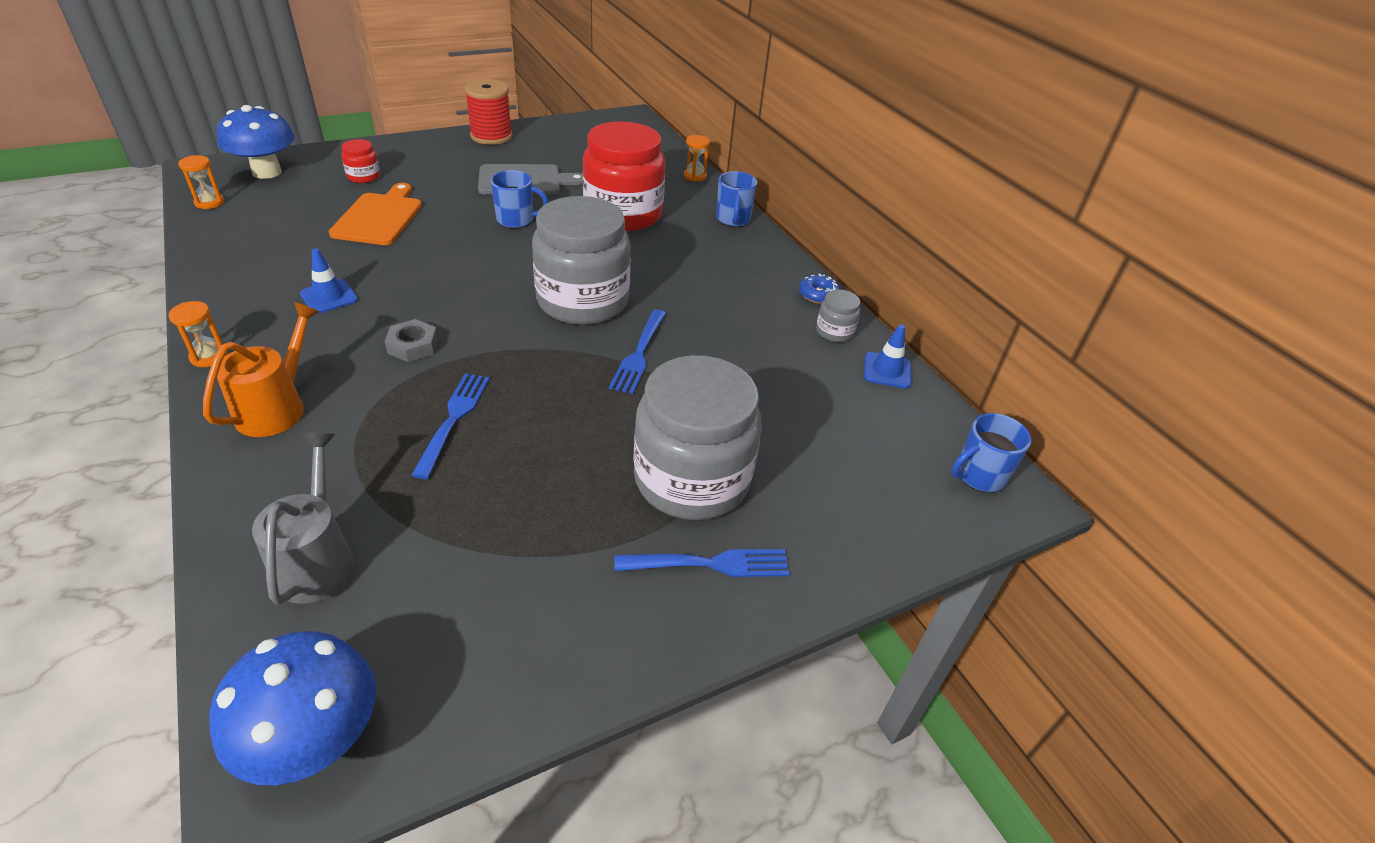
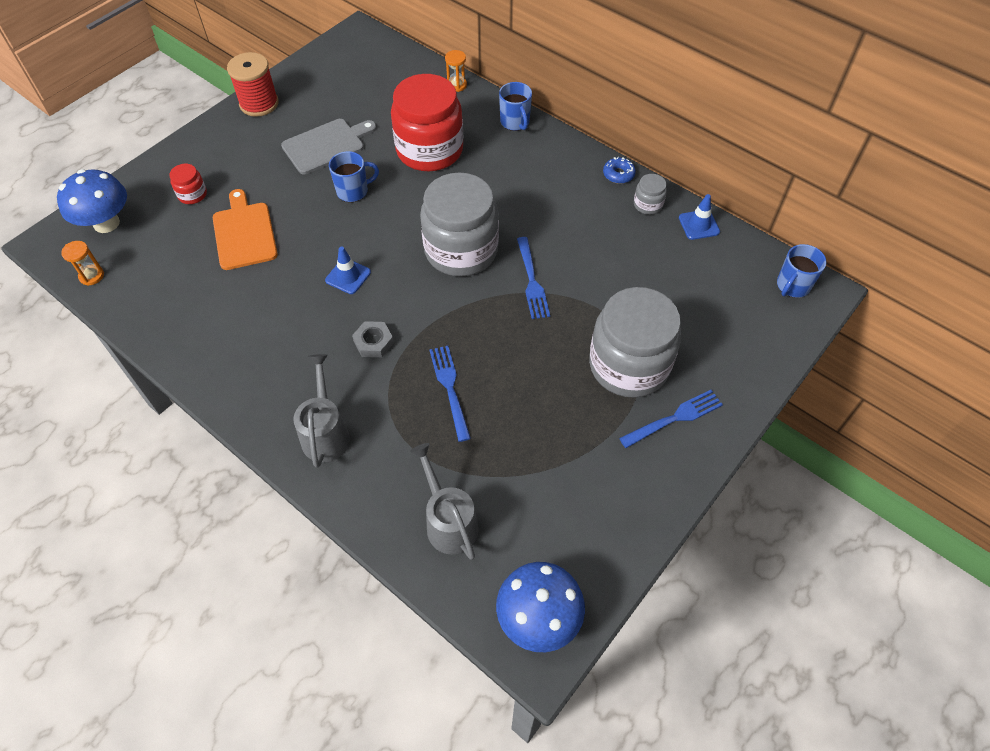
camera: 20 degrees left, 15 degrees up
(209, 356) = (238, 415): orange hourglass -> none
(277, 407) = (325, 432): orange watering can -> grey watering can
(329, 297) = (276, 326): blue traffic cone -> blue traffic cone (348, 276)

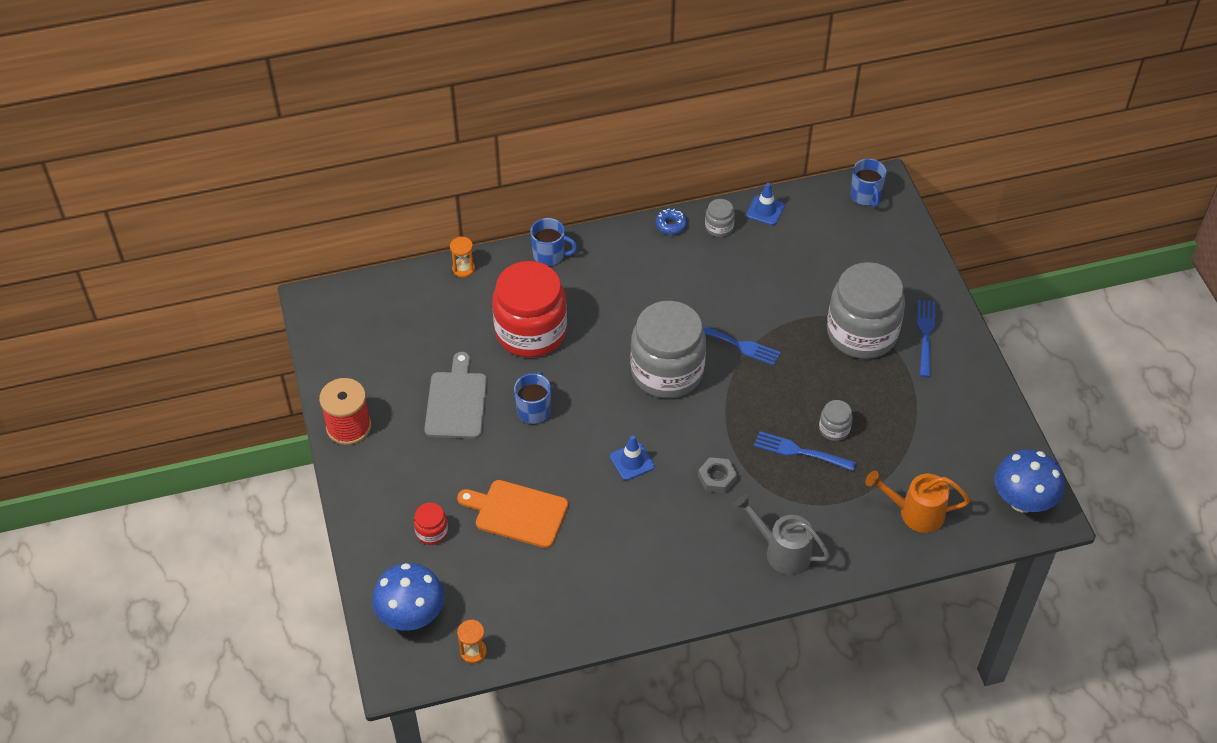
camera: 55 degrees left, 5 degrees down
(448, 521) = (914, 513): grey watering can -> orange watering can
(497, 401) = (834, 429): none -> grey jar

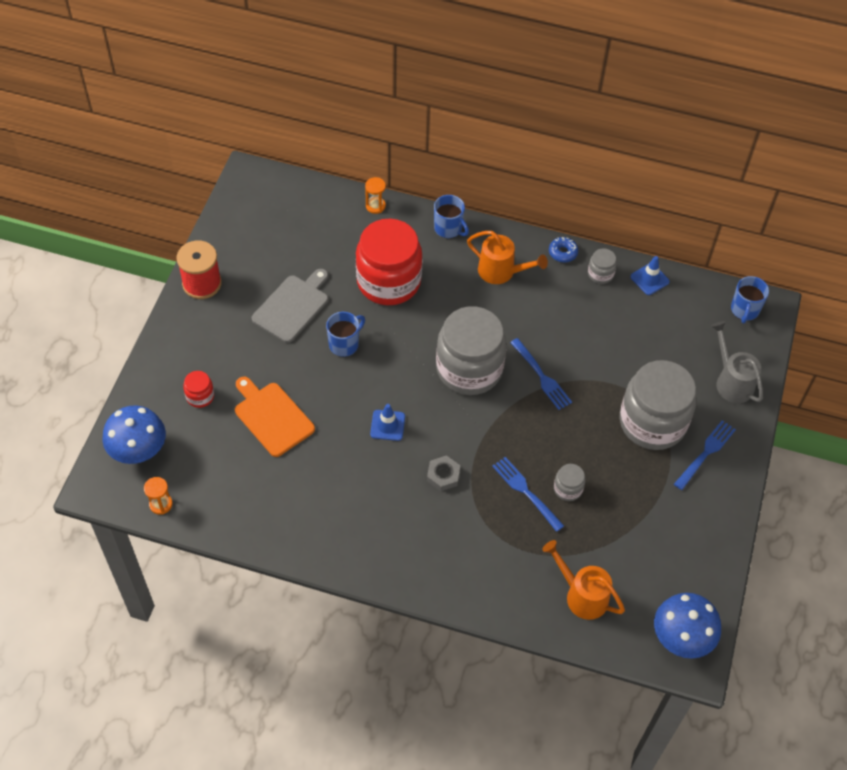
camera: 30 degrees right, 5 degrees up
(629, 270) = (501, 272): none -> orange watering can
(781, 551) = (449, 563): grey watering can -> grey watering can (731, 381)

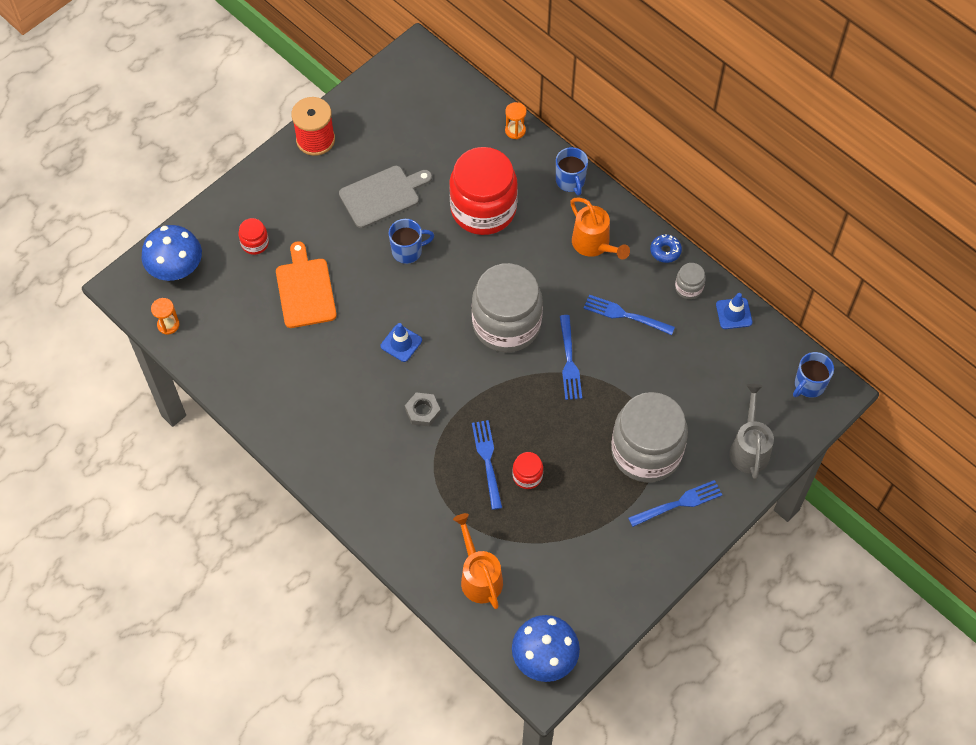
camera: 30 degrees right, 5 degrees up
(563, 318) = (625, 315): none -> blue fork
(568, 489) = (527, 476): grey jar -> red jar

